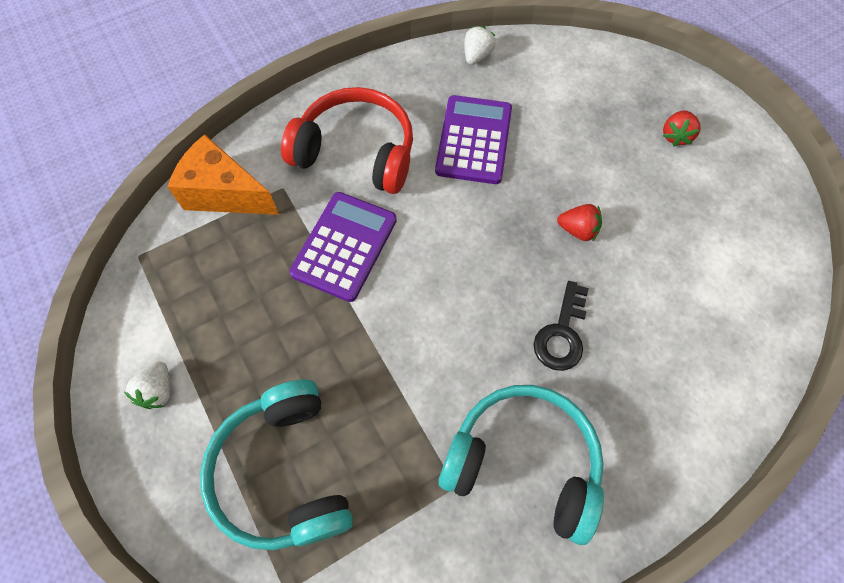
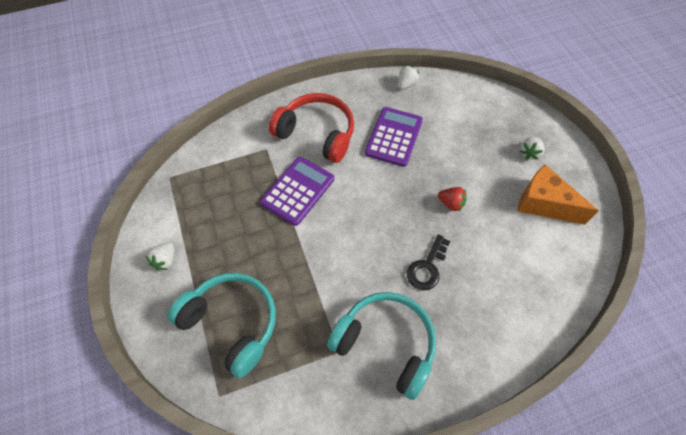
camera: 10 degrees right, 5 degrees down
(225, 193) = (229, 147): orange cheese -> orange cheese (543, 204)
(283, 472) = (232, 323): turquoise headphones -> turquoise headphones turned 135 degrees clockwise
(675, 136) = (529, 153): red strawberry -> white strawberry

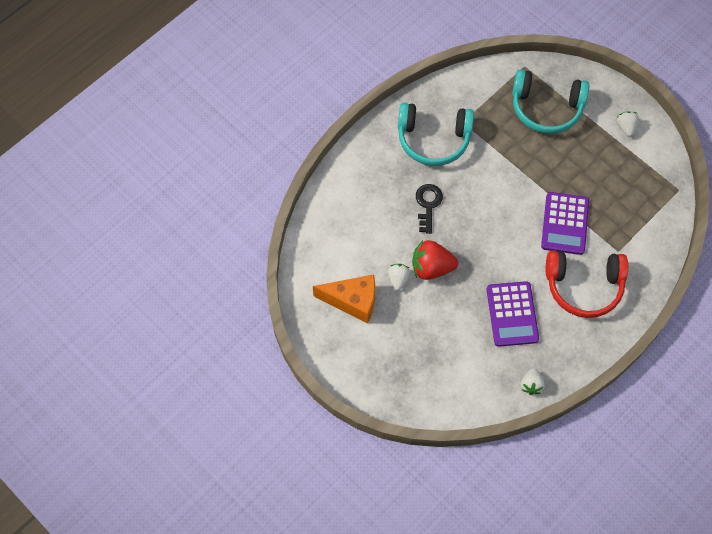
camera: 155 degrees right, 5 degrees up
(451, 203) = (431, 267): red strawberry -> red strawberry, size x1.74
(529, 153) = (380, 351): white strawberry -> white strawberry (398, 279)

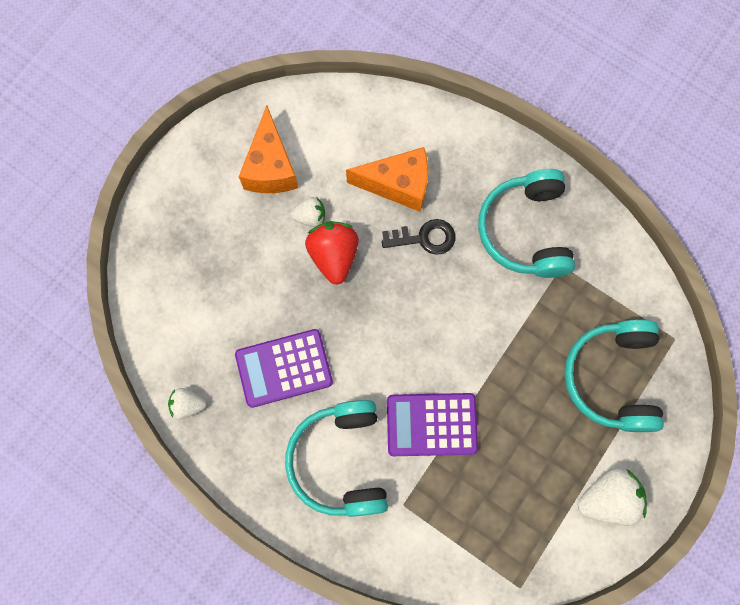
camera: 80 degrees right, 10 degrees up
(383, 215) = (398, 185): none -> orange cheese
(584, 286) = (340, 461): red headphones -> turquoise headphones
(626, 127) = (608, 498): white strawberry -> white strawberry, size x1.74

